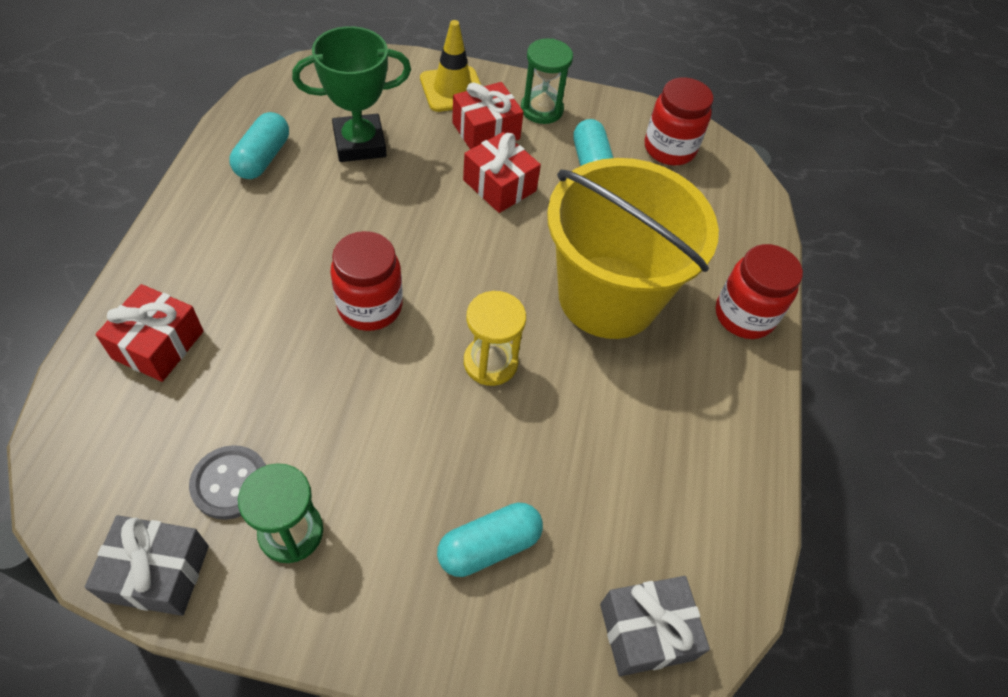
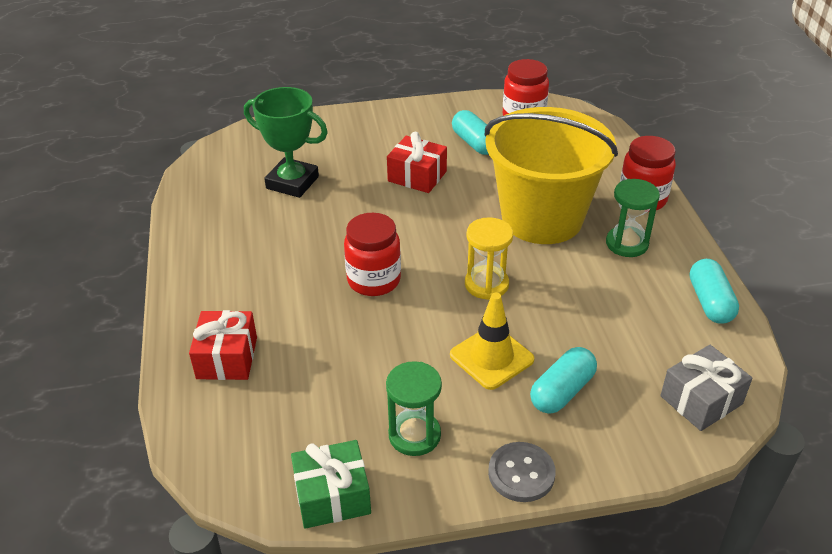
camera: 15 degrees left, 15 degrees down
(158, 573) = (332, 496): grey gift -> green gift
(230, 483) = (347, 422): grey button -> grey button (521, 473)
(263, 158) = (223, 214): turquoise capsule -> turquoise capsule (710, 302)
(359, 143) = (292, 182): green trophy -> green trophy turned 60 degrees clockwise
(452, 89) = (339, 128): yellow traffic cone -> yellow traffic cone (491, 357)
(486, 131) = (383, 146): red gift -> none
(541, 109) = (415, 121): green hourglass -> green hourglass (627, 244)

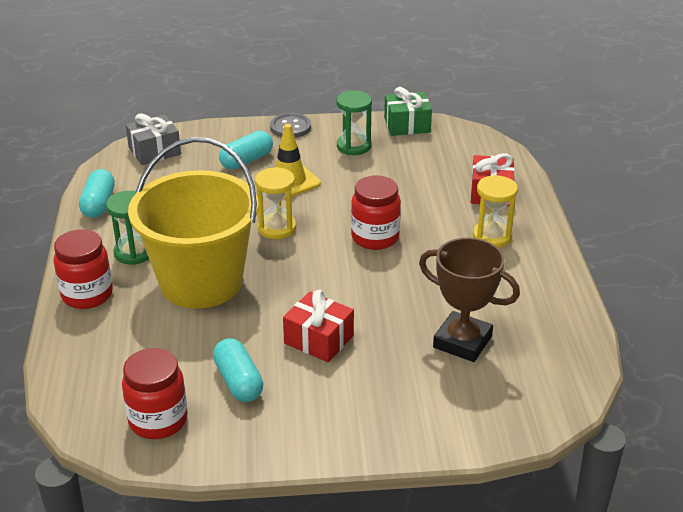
camera: 175 degrees left, 5 degrees down
(241, 291) = (492, 236): none -> yellow hourglass
(292, 182) = (462, 342): green trophy -> brown trophy

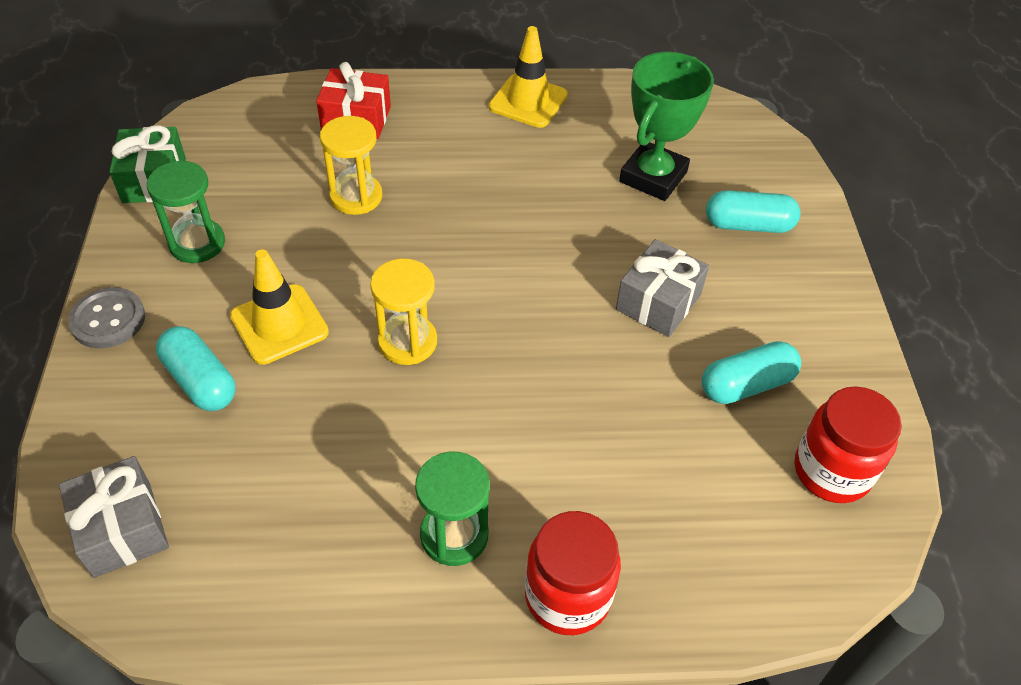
camera: 90 degrees left, 15 degrees up
(98, 204) = (292, 611): turquoise capsule -> turquoise capsule (748, 225)
(201, 282) = (537, 434): yellow bucket -> none
(319, 339) = (658, 302): red gift -> grey gift
(375, 237) = (444, 235): red jar -> none
(462, 342) = (653, 177): brown trophy -> green trophy
(492, 236) = (453, 130): yellow hourglass -> yellow hourglass (356, 197)
(541, 273) = (528, 101): none -> yellow traffic cone

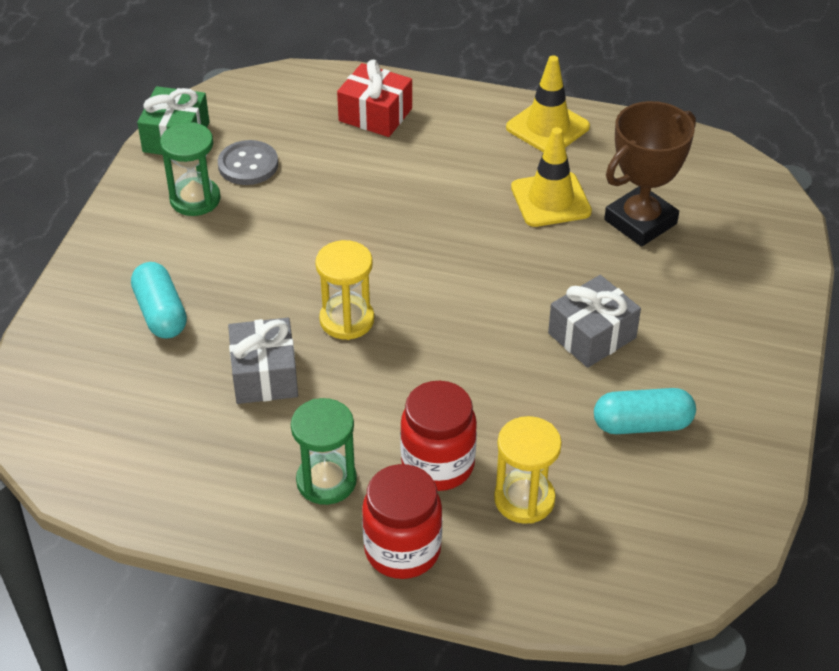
camera: 20 degrees right, 5 degrees down
(108, 320) = (101, 248): grey button -> grey button (248, 165)
(122, 529) = (64, 411): grey gift -> grey gift (264, 375)
(279, 324) = (242, 282): yellow traffic cone -> yellow traffic cone (550, 200)
(356, 197) = (348, 186): yellow hourglass -> yellow hourglass (524, 499)
(653, 177) = (640, 222): green trophy -> brown trophy
(748, 225) = (715, 285): turquoise capsule -> none
(831, 471) = (687, 513): red jar -> red jar (438, 465)

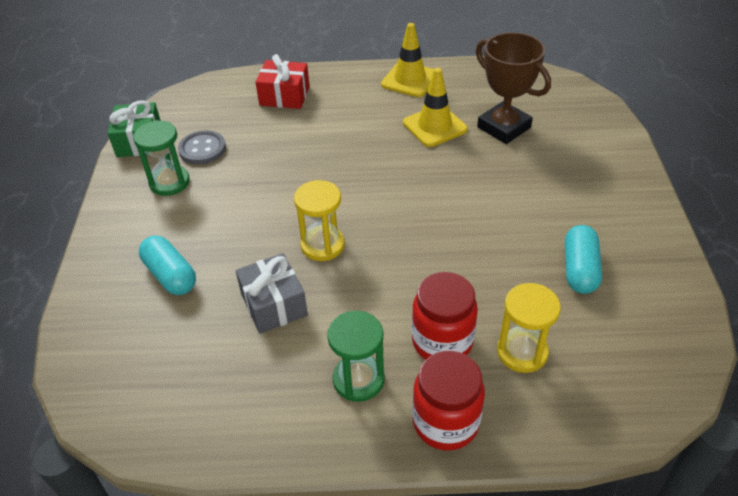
camera: 15 degrees left, 0 degrees up
(592, 335) = (510, 213): grey gift -> none
(640, 222) = (504, 127): brown trophy -> brown trophy turned 75 degrees counterclockwise
(642, 424) = (579, 269): turquoise capsule -> turquoise capsule turned 60 degrees counterclockwise

